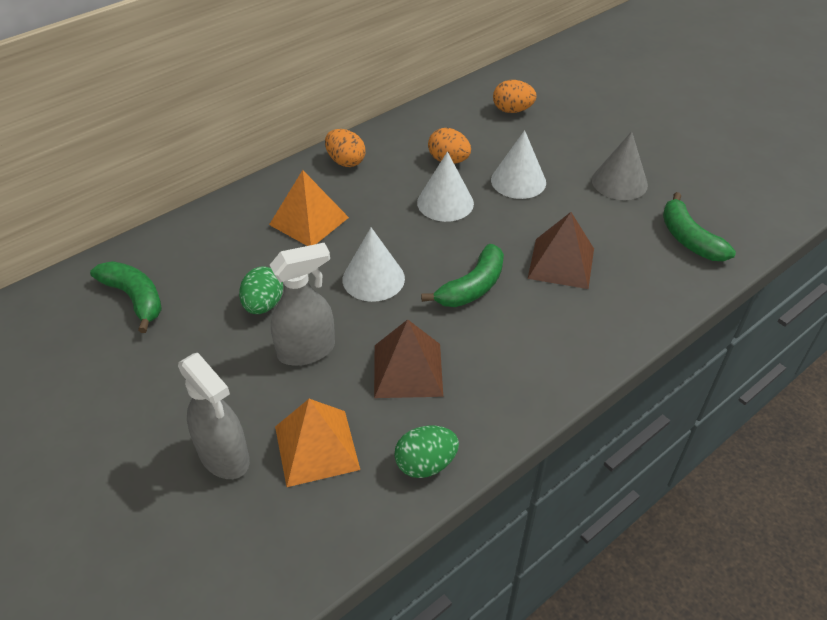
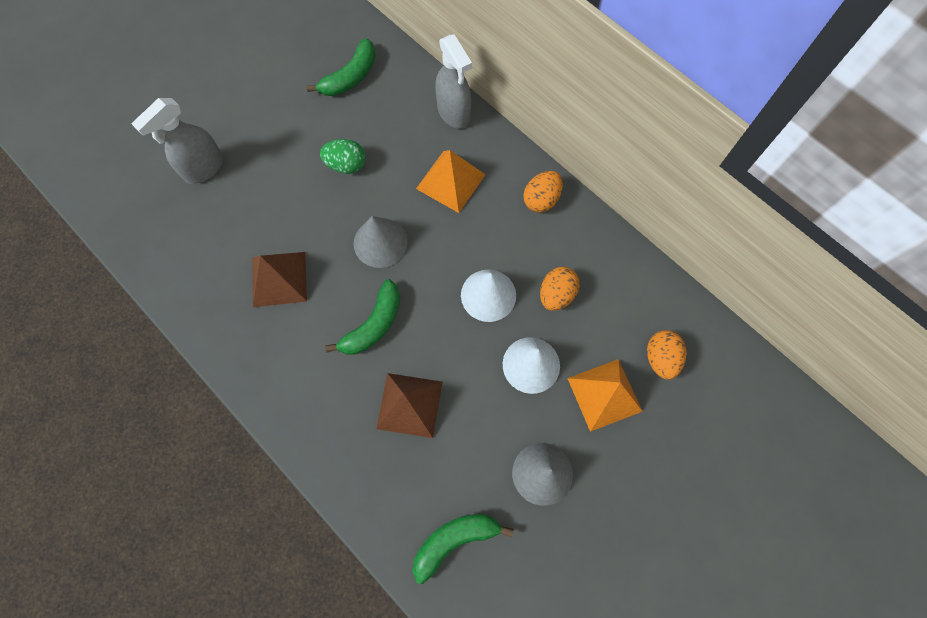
camera: 85 degrees right, 25 degrees up
(307, 350) = (299, 204): grey spray bottle -> grey spray bottle (454, 113)
(316, 447) = (209, 224): orange pyramid -> orange pyramid (604, 394)
(373, 278) = (380, 242): white cone -> grey cone
(425, 464) = (191, 298): green egg -> none
(472, 287) = (374, 324): green banana -> green banana turned 90 degrees counterclockwise

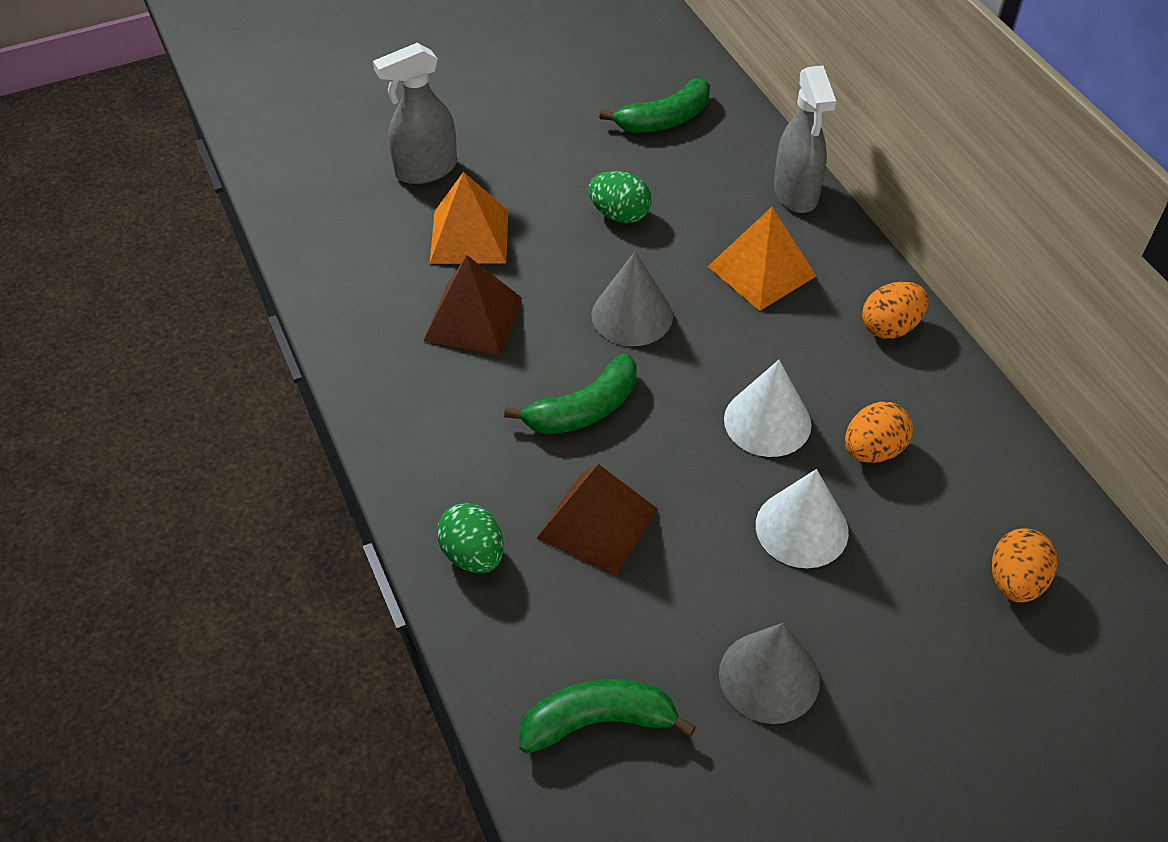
camera: 20 degrees right, 20 degrees down
(341, 455) = (473, 555): none -> green egg
(604, 394) = (906, 602): orange pyramid -> orange pyramid (469, 236)

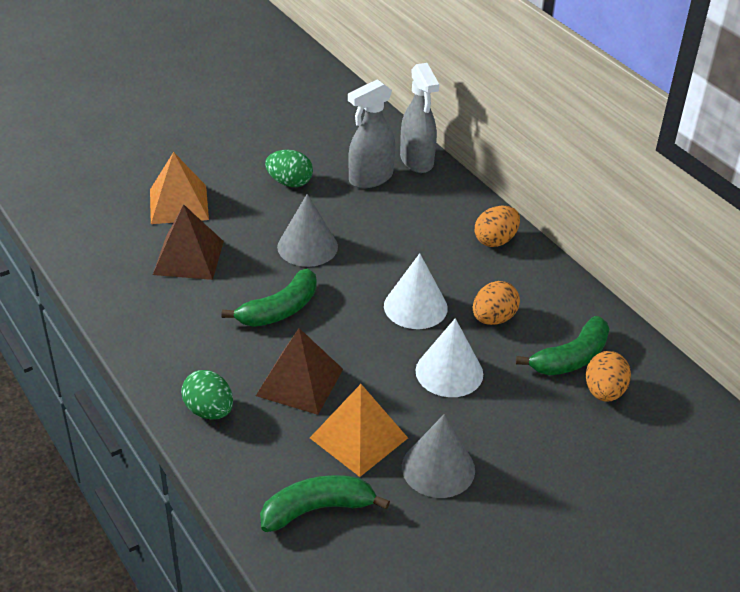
camera: 10 degrees left, 10 degrees down
(425, 170) = (139, 163): grey spray bottle -> grey spray bottle (370, 178)
(664, 120) = (315, 120): green banana -> green banana (571, 358)
(761, 271) = (398, 212): orange pyramid -> orange pyramid (359, 438)

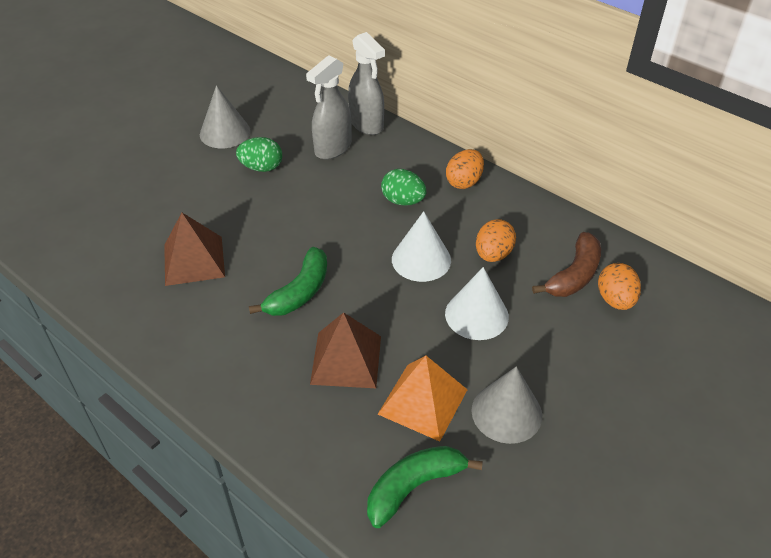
camera: 15 degrees left, 5 degrees up
(179, 204) = (165, 210): orange pyramid -> none
(209, 411) = (271, 412): green egg -> green egg (403, 201)
(307, 246) = (301, 224): grey cone -> grey cone (225, 132)
(571, 358) = (574, 275): green banana -> brown banana

